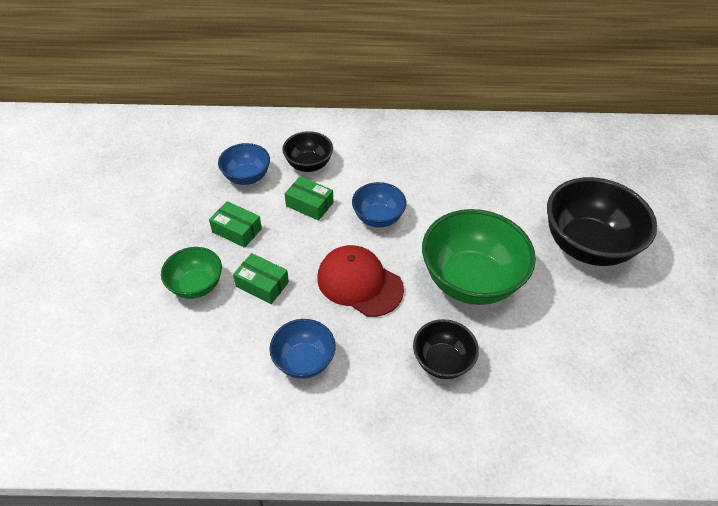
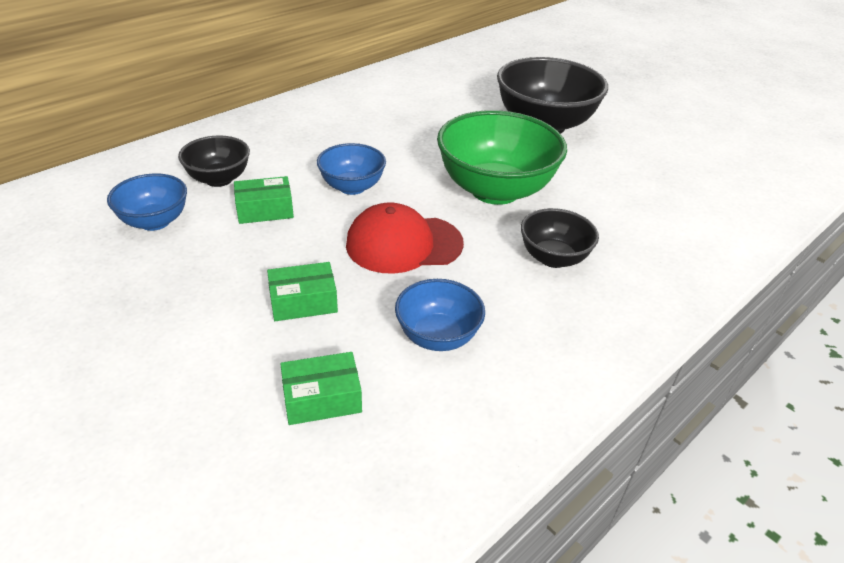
camera: 45 degrees left, 10 degrees down
(196, 285) = (222, 349): green bowl -> none
(237, 230) = (206, 273): green box -> green box (322, 398)

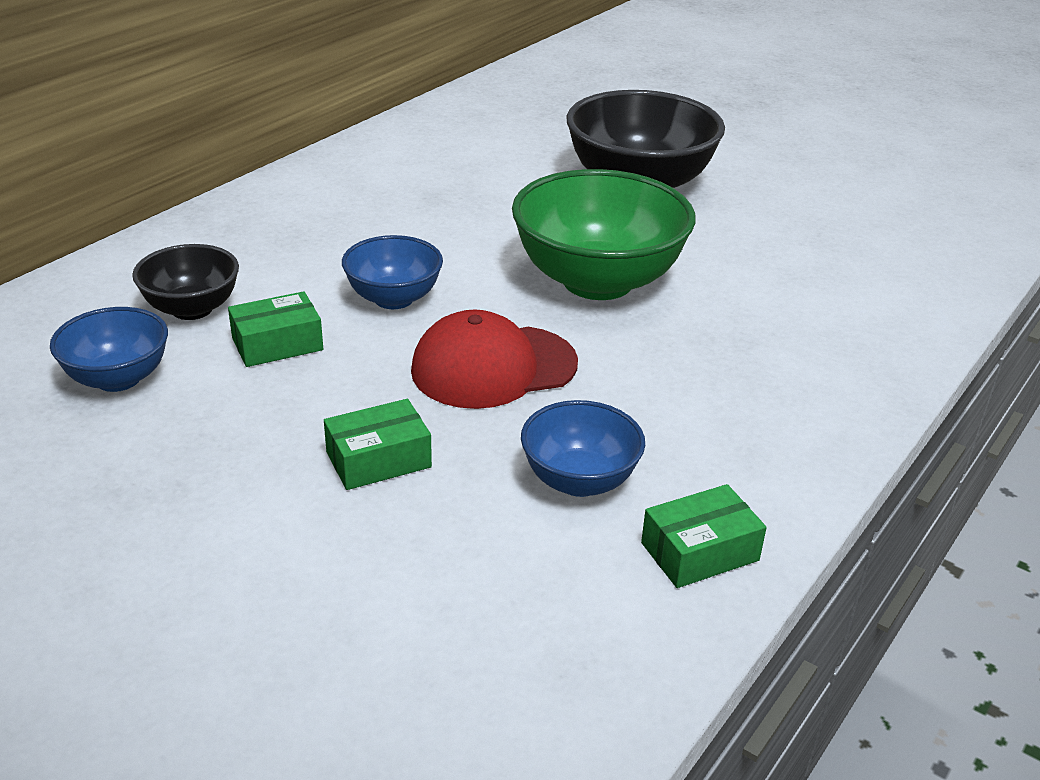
camera: 10 degrees left, 5 degrees down
(322, 398) = (448, 578): green box -> green box (699, 552)
(553, 258) = (703, 361): black bowl -> none

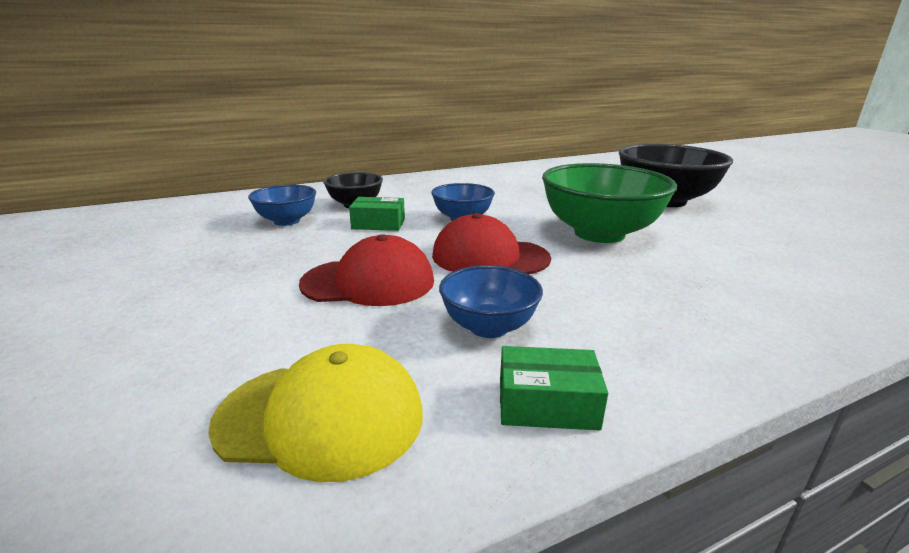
camera: 30 degrees right, 10 degrees down
(378, 460) = (369, 282): green box -> red cap
(509, 647) = (321, 417): none -> yellow cap

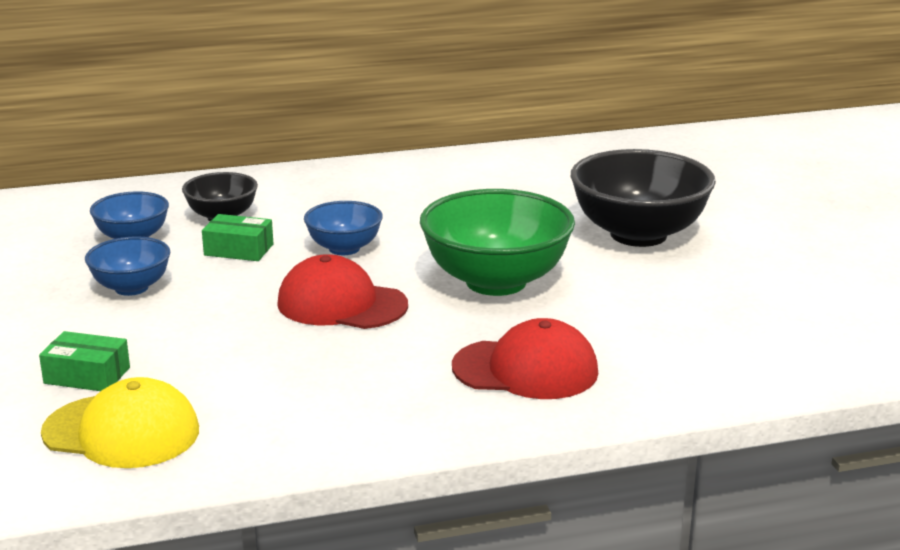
camera: 10 degrees right, 0 degrees up
(369, 282) = (198, 324): red cap -> red cap (525, 369)
(488, 327) = (290, 378): blue bowl -> blue bowl (131, 288)
(547, 404) = (297, 439): green box -> green box (87, 375)

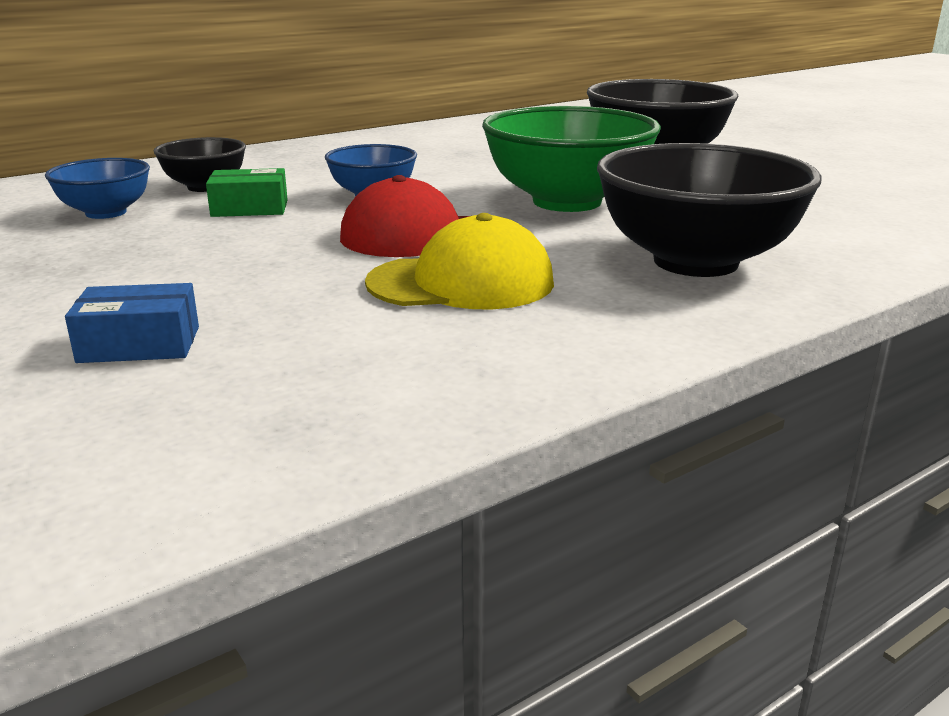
camera: 20 degrees left, 0 degrees up
(87, 375) = (139, 344): green box -> blue box
(121, 432) = (245, 400): yellow cap -> yellow cap (461, 283)
(131, 288) = (138, 253): blue bowl -> none
(525, 369) = (695, 262): red cap -> black bowl

